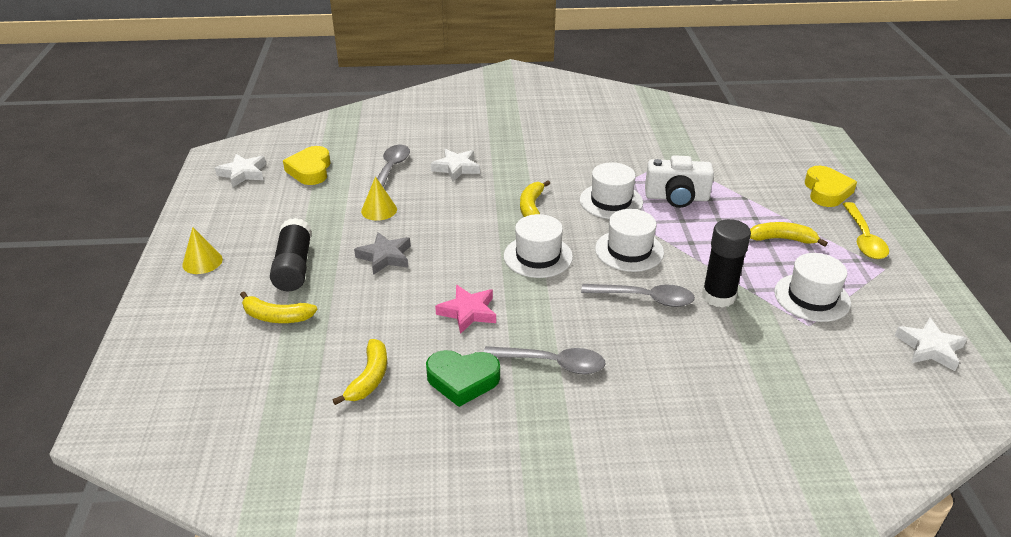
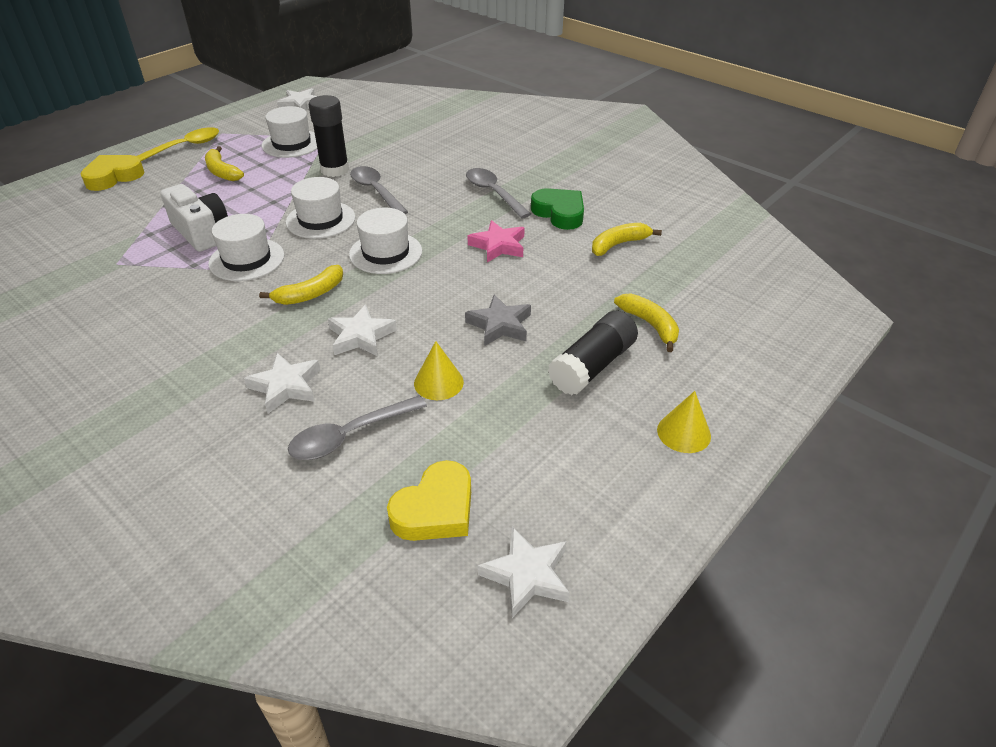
camera: 135 degrees left, 5 degrees up
(459, 205) = (361, 336): none -> white star

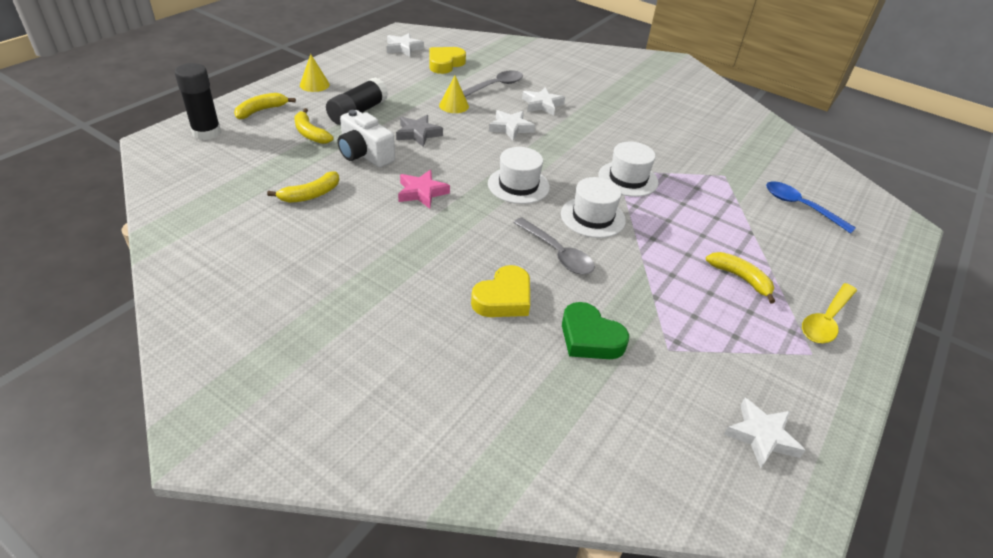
camera: 170 degrees right, 0 degrees up
(73, 227) = (800, 207): none -> blue spoon
(113, 177) = (843, 267): yellow heart -> yellow heart (503, 298)
(201, 232) = (687, 203): white camera -> white camera (364, 154)
(292, 144) = (702, 333): white hat -> none
(310, 294) = (560, 153): yellow banana -> yellow banana (261, 110)
(335, 170) = (619, 285): black glue stick -> black glue stick (206, 133)
(493, 193) = (430, 254): grey spoon -> none
(559, 213) = (360, 228): green heart -> green heart (590, 338)

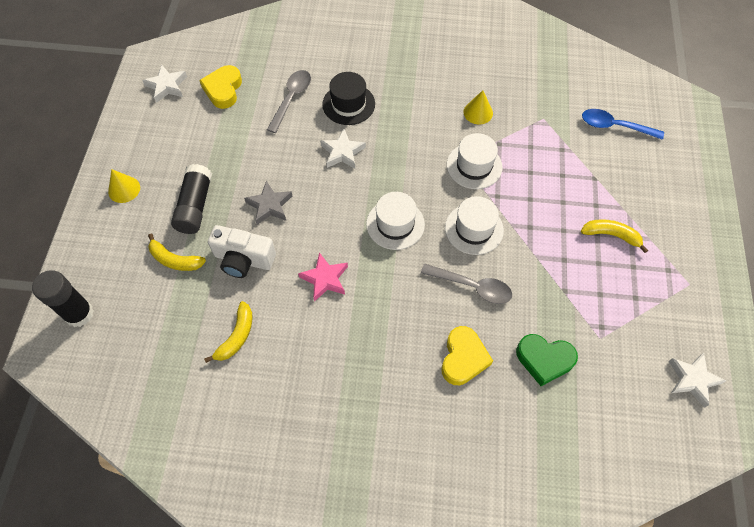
camera: 25 degrees left, 20 degrees up
(261, 110) = (104, 254): yellow banana -> none
(454, 105) = (273, 148): yellow cone -> yellow cone (478, 112)
(542, 105) = (348, 104): white star -> black hat
(826, 320) = (684, 245): yellow spoon -> none

